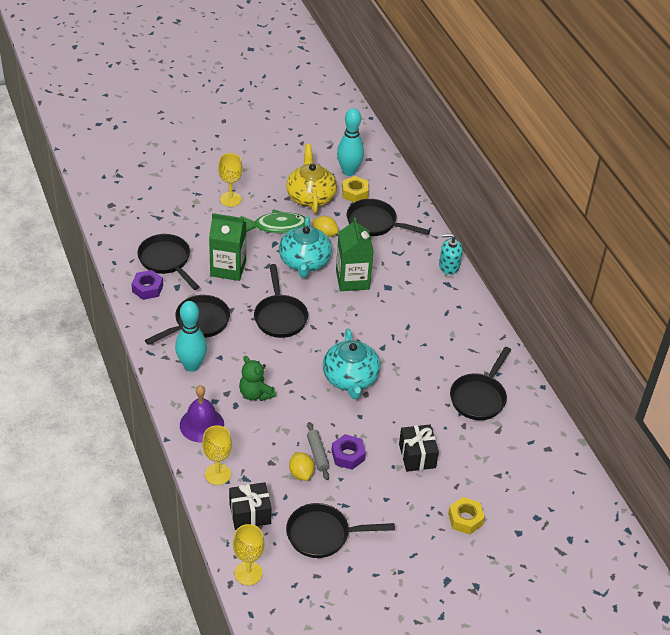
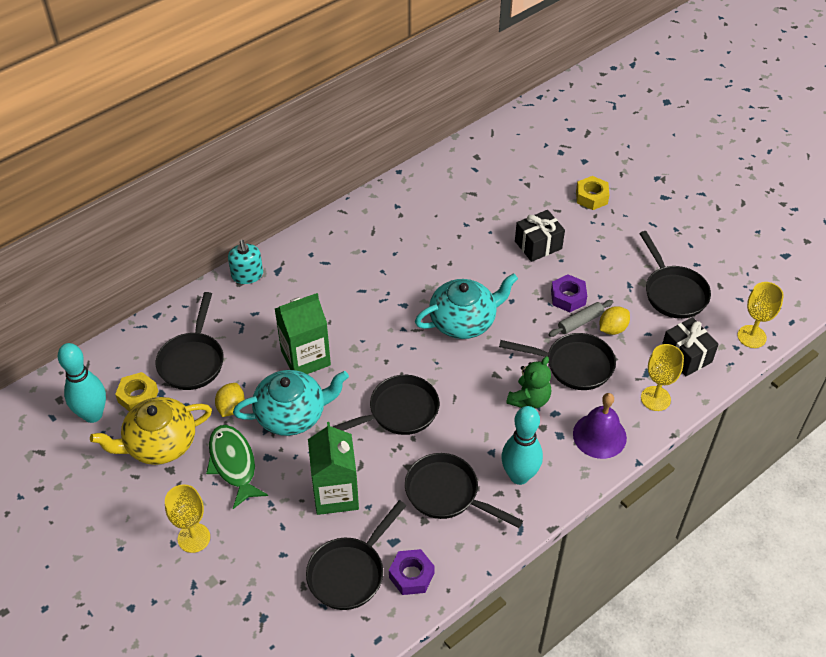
camera: 105 degrees left, 5 degrees up
(479, 397) = (437, 214): black pan -> black pan (573, 365)

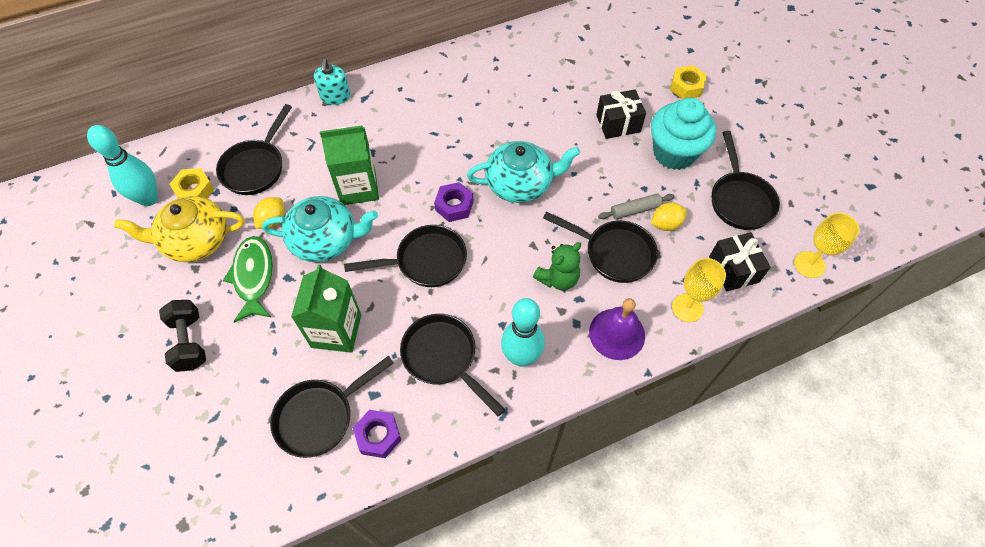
camera: 15 degrees right, 10 degrees up
(194, 538) = (189, 342): yellow goblet -> black dumbbell
(568, 297) = (631, 182): purple nut -> purple nut (454, 206)
(599, 262) = (674, 153): none -> turquoise cupcake

